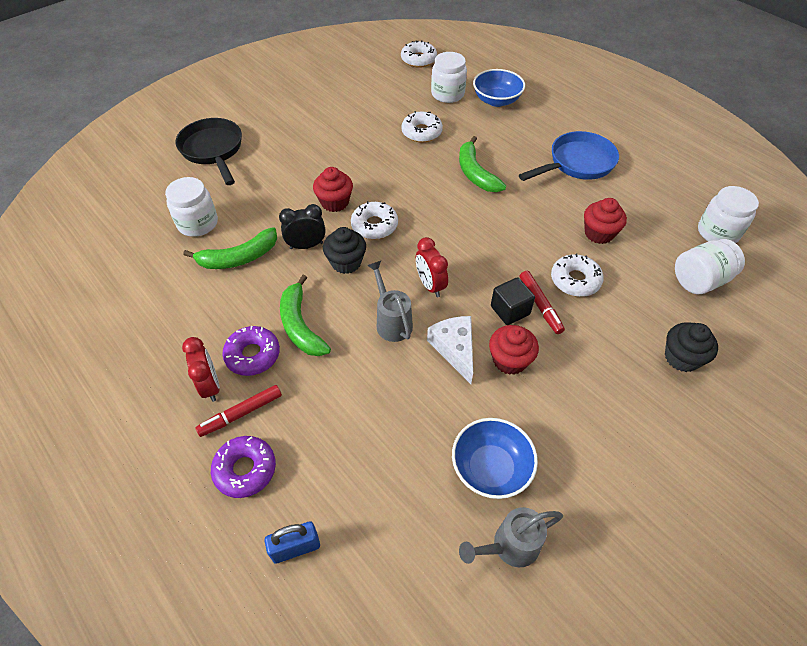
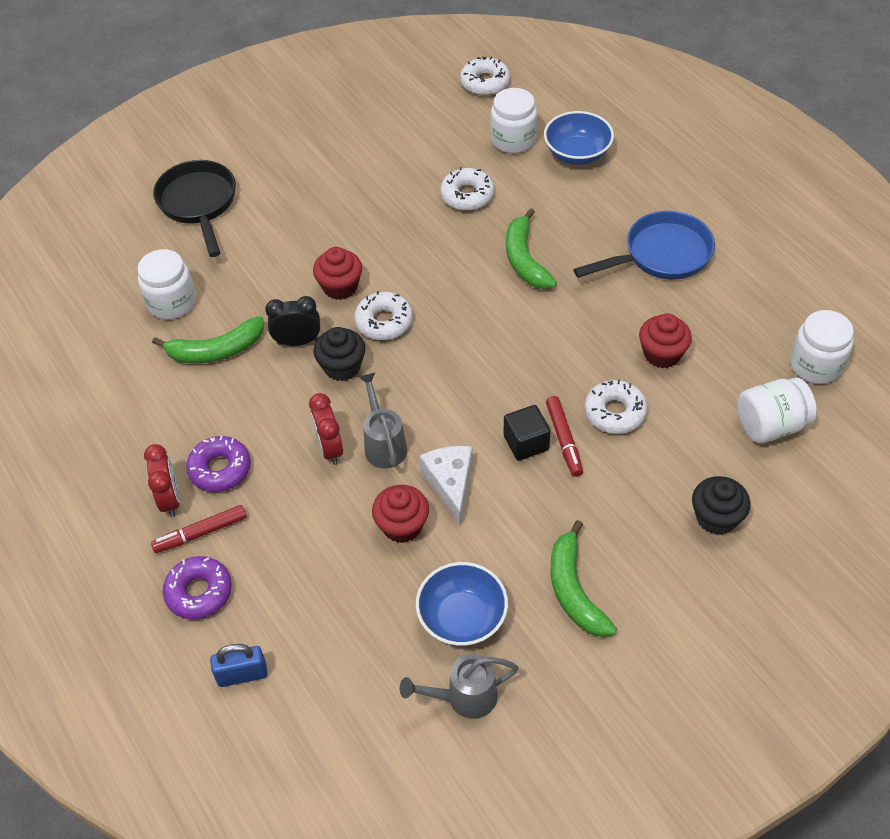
camera: 10 degrees right, 0 degrees up
(301, 325) = (278, 440): green banana -> green banana (574, 590)
(430, 285) = (437, 404): red clock -> red clock (330, 448)
(509, 360) = (511, 502): red cupcake -> red cupcake (402, 526)

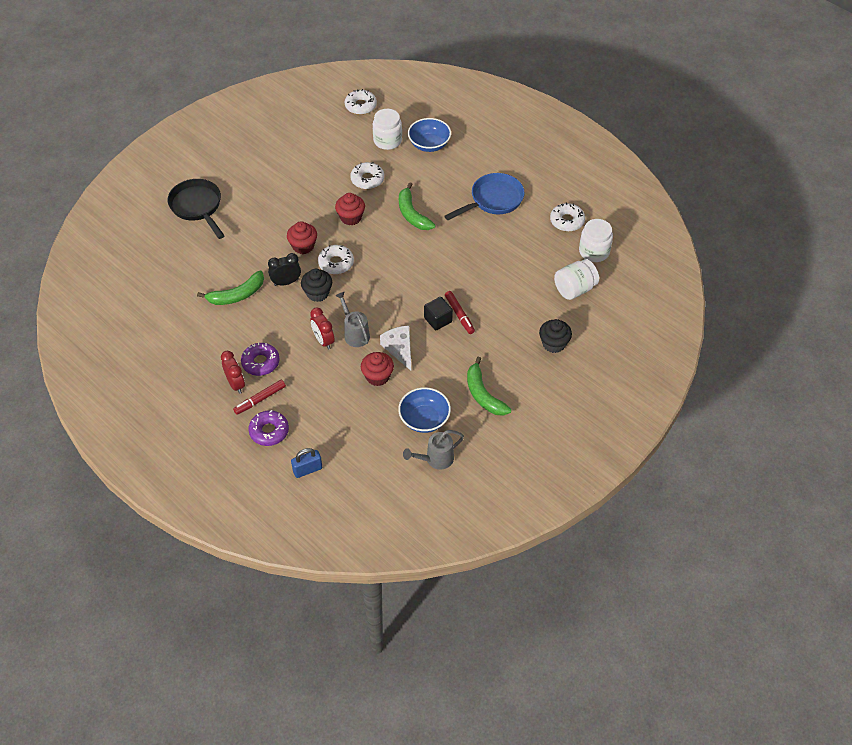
camera: 15 degrees left, 0 degrees up
(172, 302) = (200, 270): white jar -> none
(615, 412) = (485, 295): white donut -> white donut (567, 221)
(662, 354) = (505, 258): red cupcake -> red cupcake (351, 217)

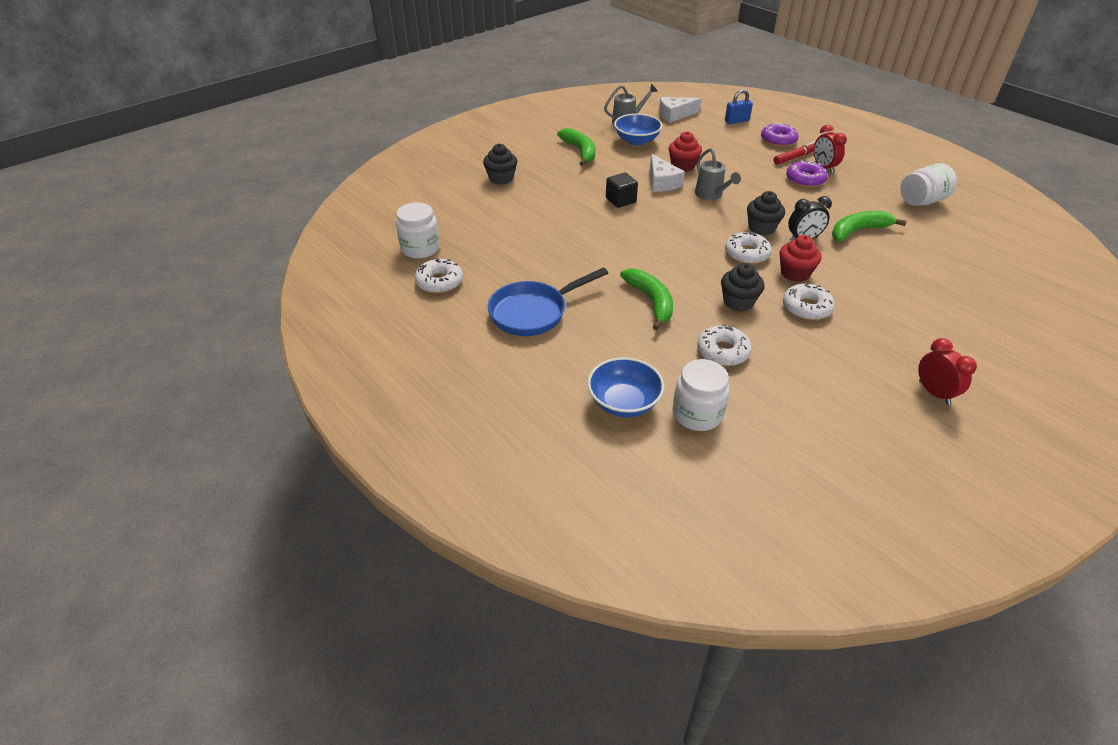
camera: 175 degrees left, 10 degrees down
(197, 207) = (970, 327): black pan -> none
(323, 341) = (744, 191): red clock -> red clock (934, 393)
(351, 217) = (738, 302): red cupcake -> black cupcake
(360, 106) = (758, 491): white donut -> white donut (806, 308)
(379, 478) = (675, 115): none -> white cheese
(459, 315) = (596, 203): red marker -> none
(574, 289) = (460, 217): white jar -> white jar (921, 201)

